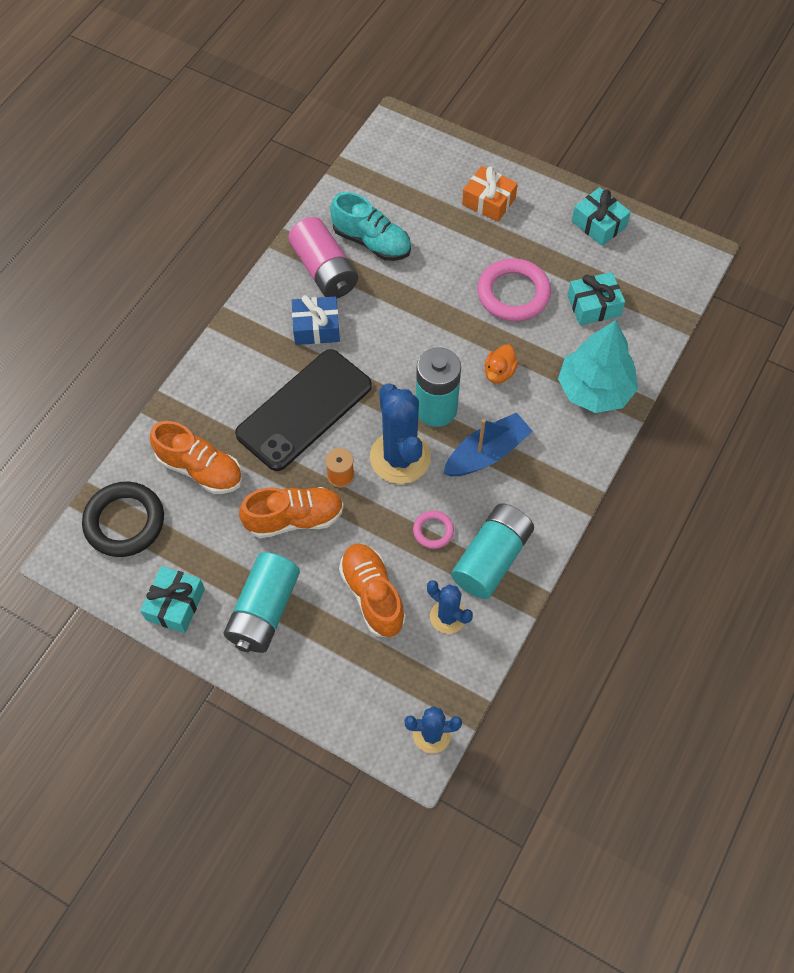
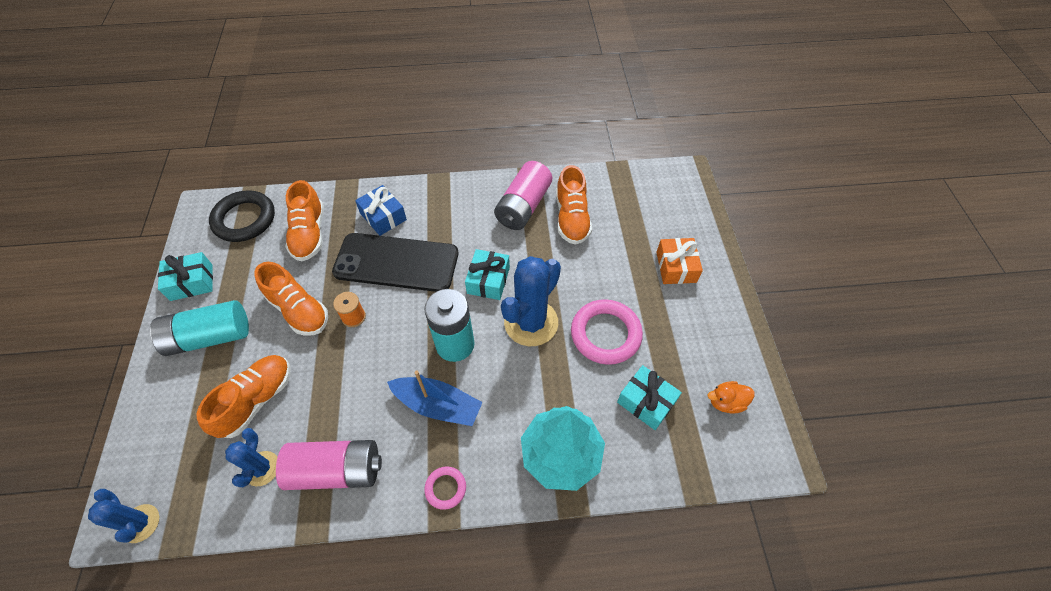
camera: 55 degrees right, 5 degrees down
(316, 327) = (471, 229): blue gift -> blue gift (383, 217)
(371, 242) = (571, 218): turquoise shoe -> orange shoe
(400, 457) = (394, 346): blue cactus -> blue cactus (531, 323)
(433, 531) = (339, 409): pink ring -> pink ring (445, 488)
(492, 558) = (336, 470): turquoise battery -> pink battery
(499, 373) = (522, 368): orange duck -> orange duck (726, 402)
(598, 224) = (731, 356): turquoise gift -> turquoise gift (488, 280)

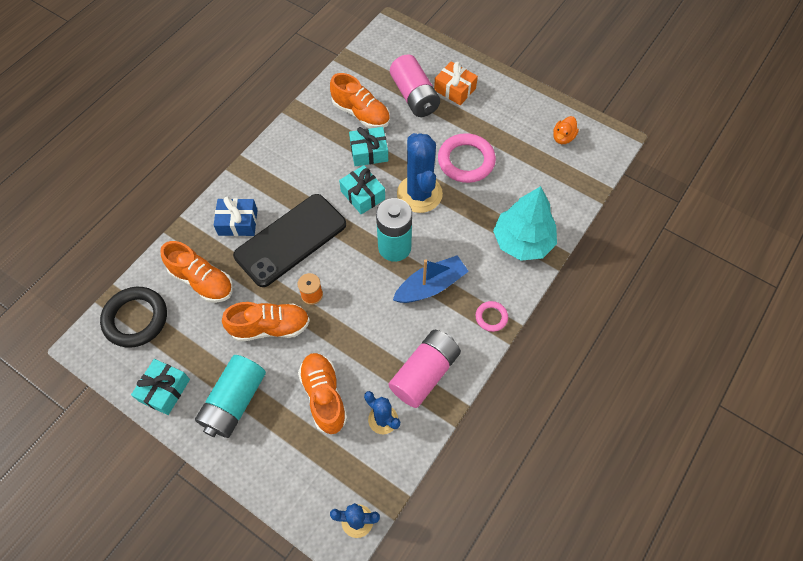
camera: 50 degrees left, 5 degrees up
(523, 206) = (321, 133): pink battery -> pink battery (414, 96)
(646, 402) = (528, 175): turquoise gift -> turquoise gift (369, 152)

